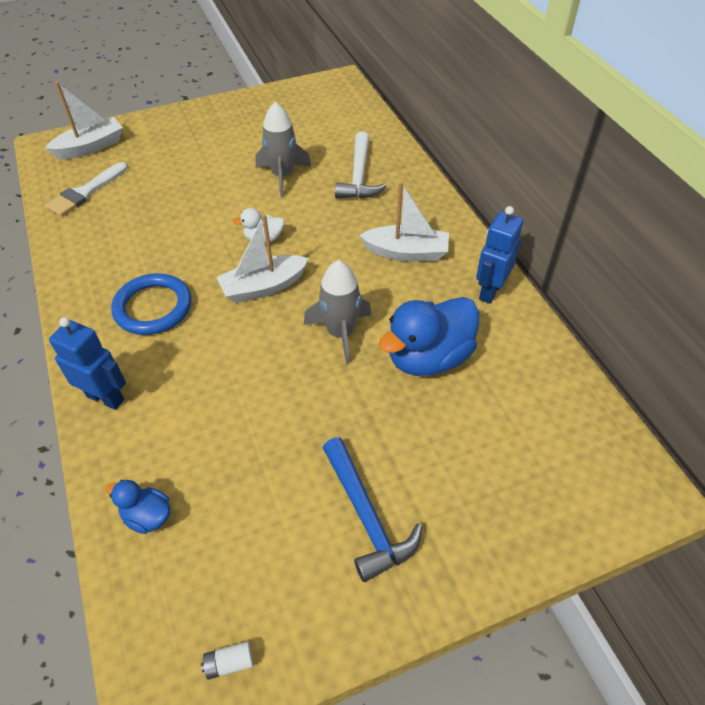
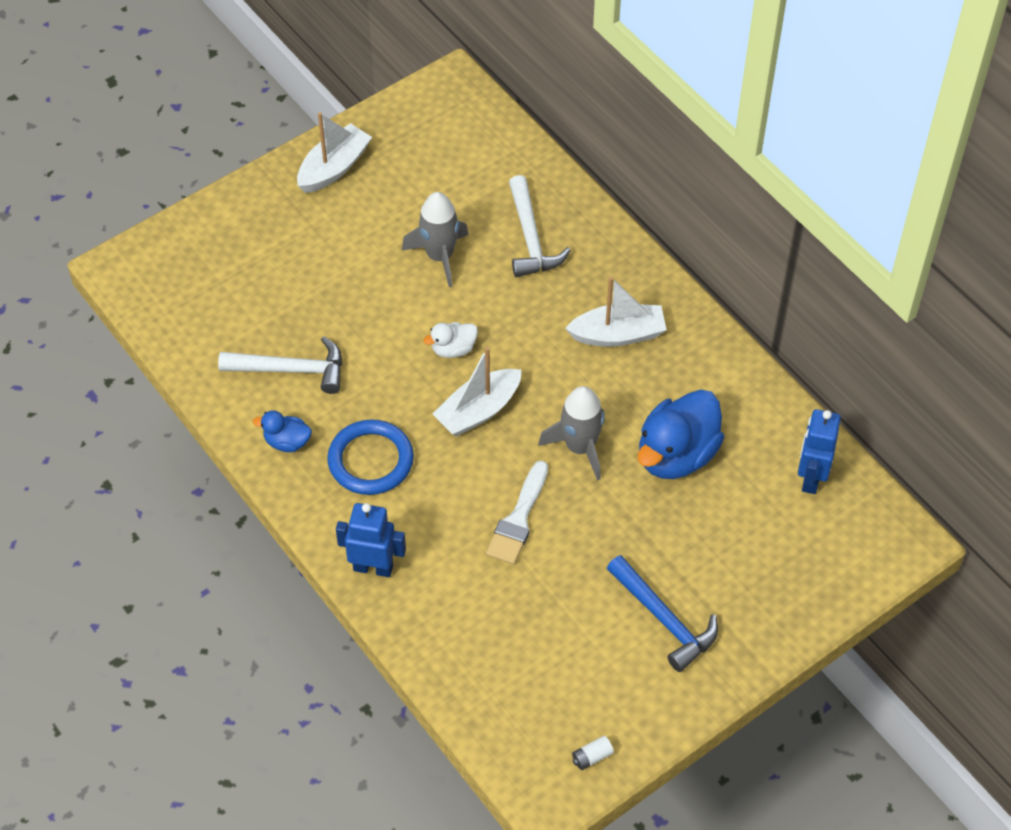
camera: 15 degrees left, 5 degrees up
(85, 192) = (212, 328): white brush -> white brush (518, 519)
(91, 147) = (179, 259): white boat -> white boat (334, 168)
(128, 230) = (291, 370): none -> white hammer
(147, 516) = (470, 665): blue duck -> blue duck (287, 442)
(490, 291) = (719, 364): blue robot -> blue robot (810, 477)

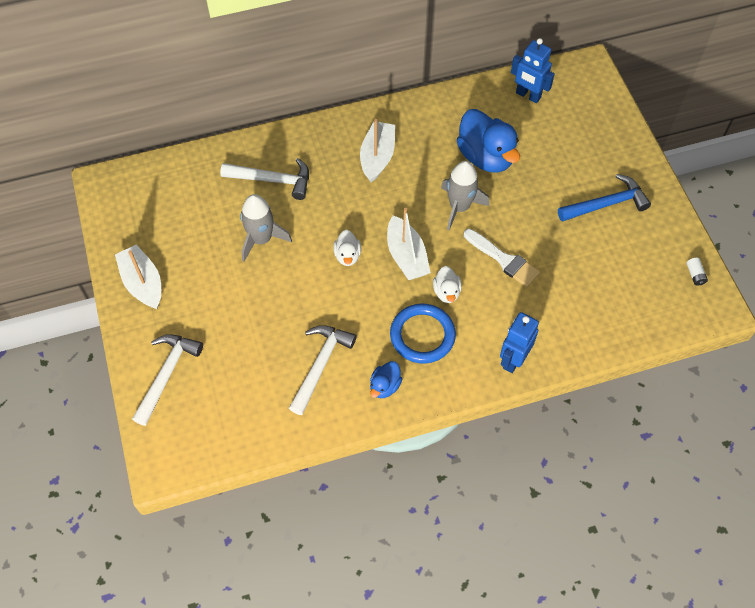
camera: 70 degrees left, 5 degrees up
(227, 232) = (167, 374): none -> white hammer
(443, 469) = (446, 292): none -> white duck

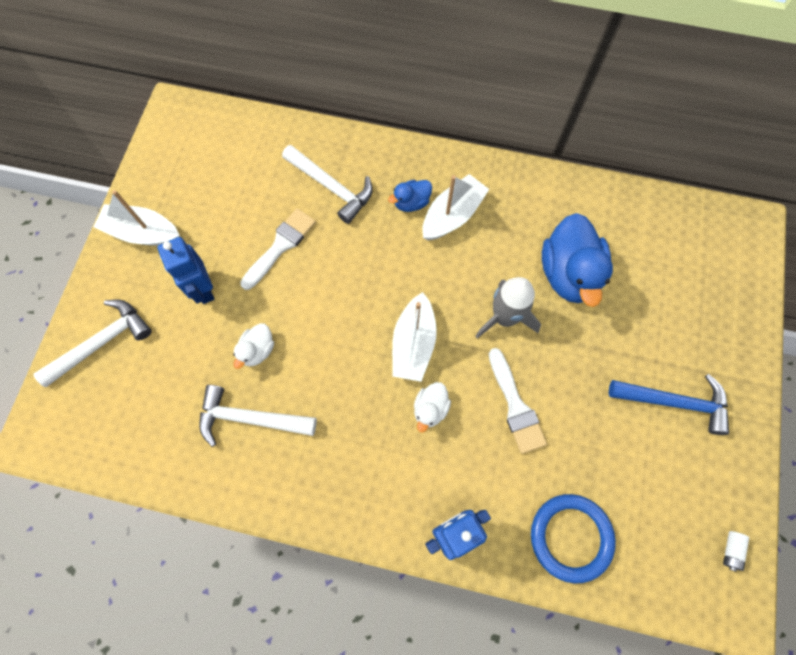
camera: 30 degrees right, 10 degrees up
(143, 283) = (142, 233): white boat -> white boat turned 75 degrees counterclockwise
(261, 239) = (280, 246): grey rocket -> white brush
(320, 365) = (250, 418): white hammer -> white hammer turned 135 degrees counterclockwise
(347, 255) = (353, 310): white duck -> white duck (257, 350)
(385, 386) = (299, 481): blue duck -> blue duck (411, 203)
(422, 335) = (374, 445): blue ring -> blue ring (570, 537)
(528, 95) = (660, 225): blue robot -> blue robot (203, 289)

